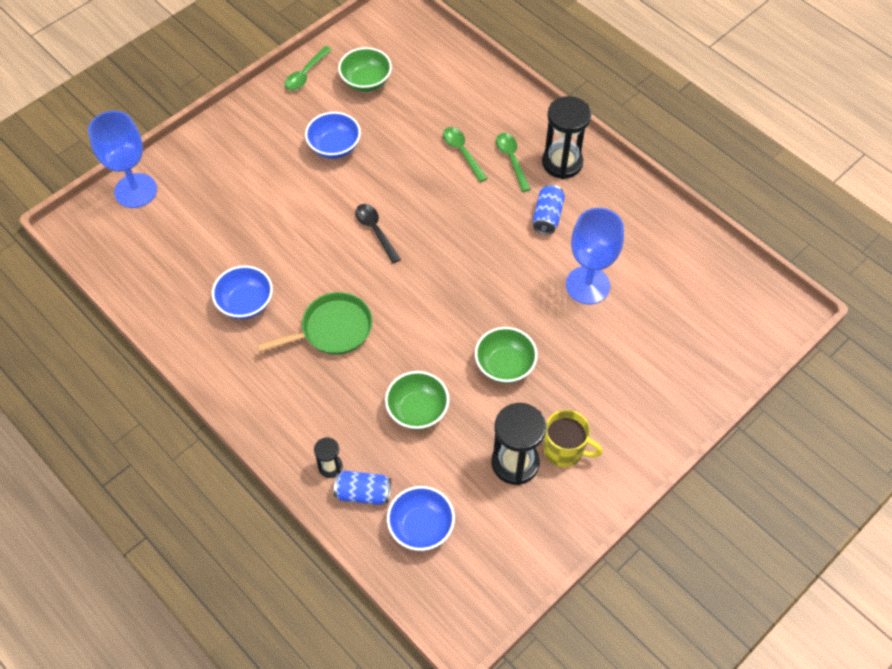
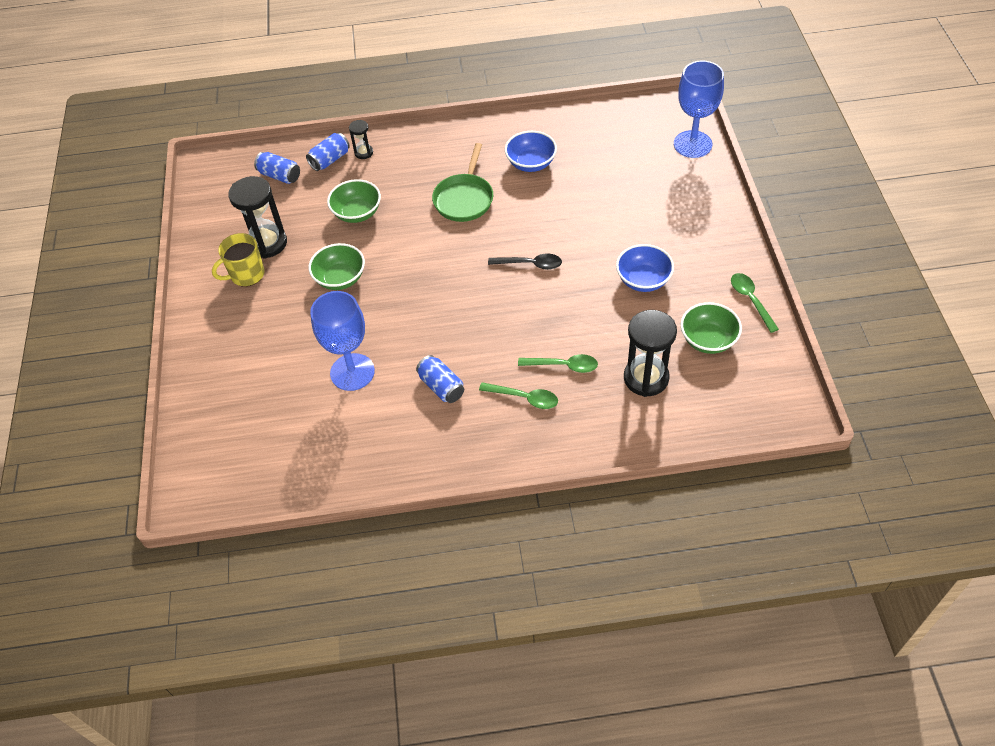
camera: 130 degrees right, 5 degrees down
(421, 527) = (280, 176): blue bowl -> blue can
(562, 163) = (488, 435): black hourglass -> black hourglass (646, 378)

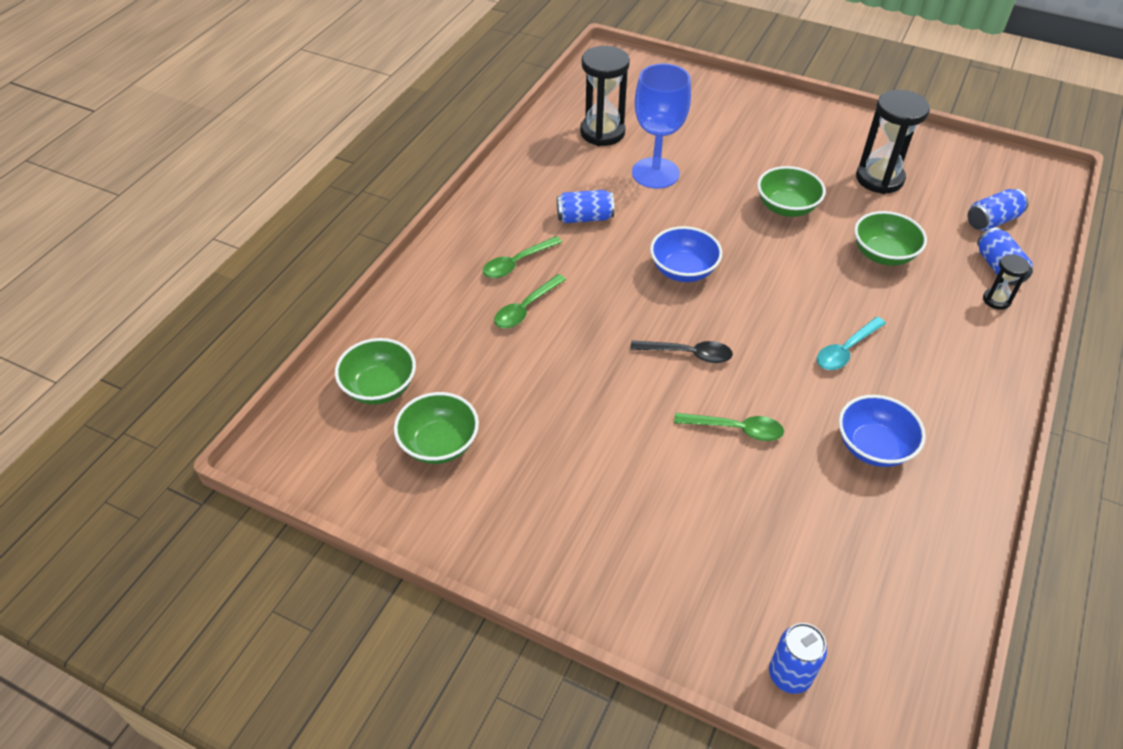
camera: 120 degrees right, 5 degrees down
(246, 275) = (841, 153): yellow mug -> none
(464, 198) = (846, 350): green pan -> turquoise spoon
(530, 264) = (688, 354): black spoon -> black spoon turned 120 degrees counterclockwise
(643, 280) = (576, 440): blue bowl -> blue bowl (683, 270)
(646, 378) = (447, 361): black hourglass -> black hourglass (602, 132)
(692, 144) = (789, 675): blue goblet -> blue can
(700, 399) = (380, 387): none -> green bowl
(751, 300) = (450, 527): green spoon -> green spoon (736, 429)

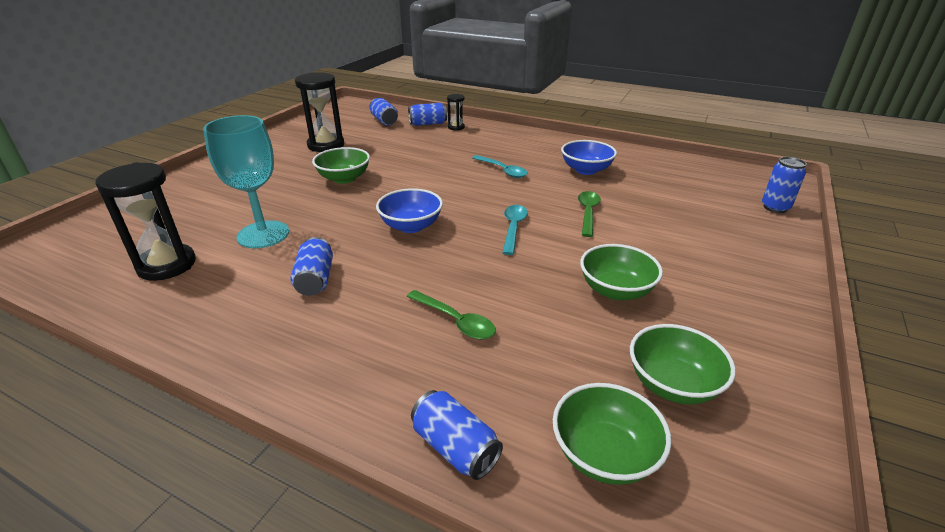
camera: 90 degrees left, 15 degrees down
(397, 310) = (455, 447): none -> blue can
(517, 263) = (378, 329): green spoon -> none
(655, 173) = (263, 234): blue goblet -> turquoise goblet
(688, 354) = (513, 228): black spoon -> turquoise spoon
(883, 254) = (408, 151): green bowl -> green bowl (616, 290)

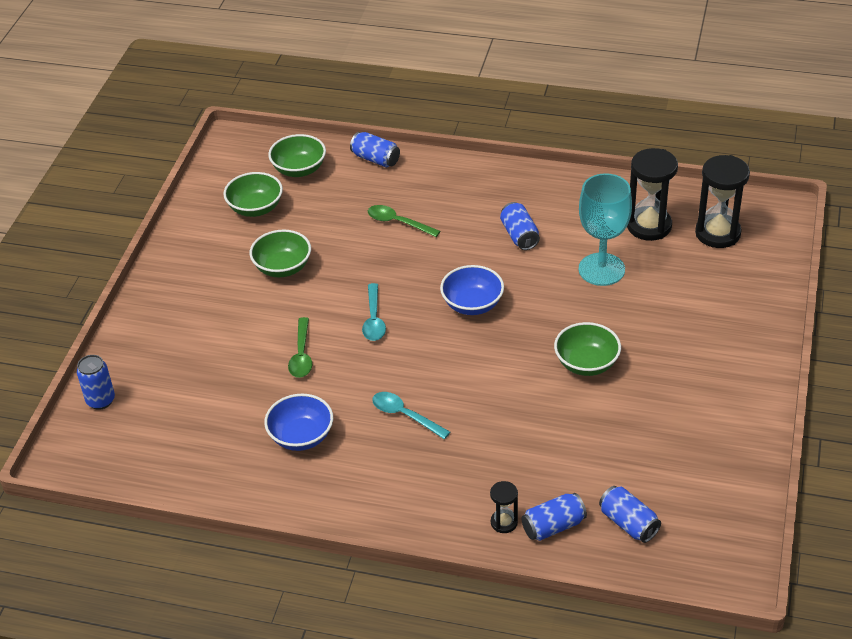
camera: 170 degrees right, 10 degrees up
(326, 145) = (663, 431): black hourglass -> black hourglass (717, 233)

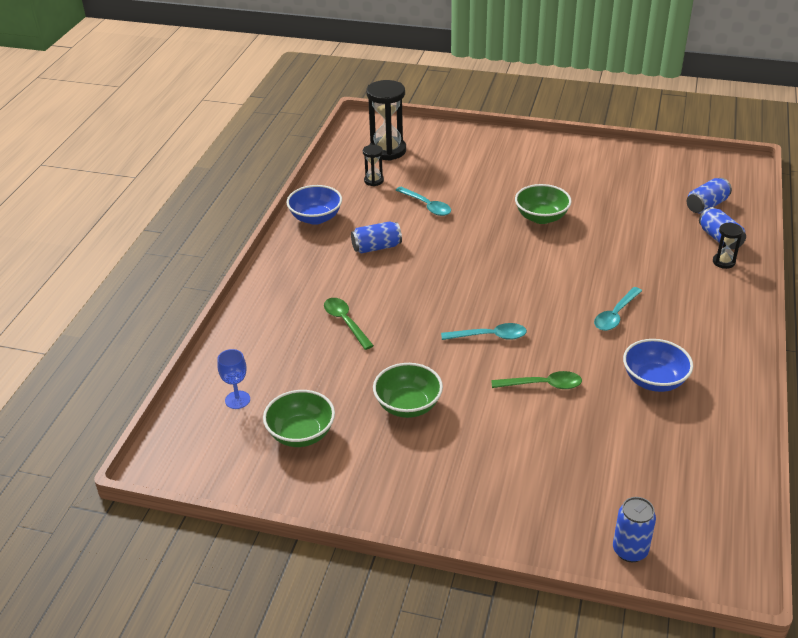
camera: 90 degrees left, 5 degrees down
(299, 169) = (237, 400): green bowl -> blue goblet
(376, 159) = (235, 340): blue can -> none
(398, 222) = (345, 322): green spoon -> green spoon turned 120 degrees clockwise
(472, 304) = (469, 275): blue bowl -> blue bowl (316, 218)
(601, 269) = (427, 206): turquoise goblet -> turquoise spoon
(649, 226) = (373, 181): black hourglass -> black hourglass, size x0.50

